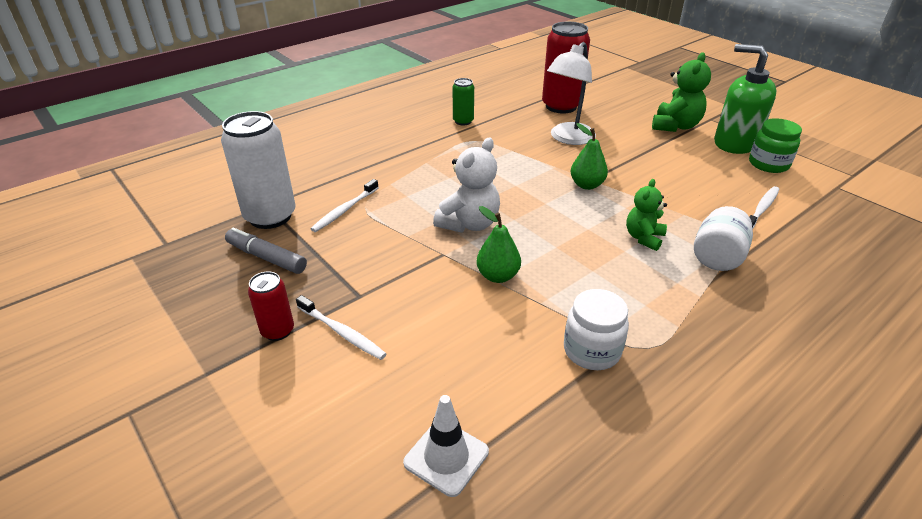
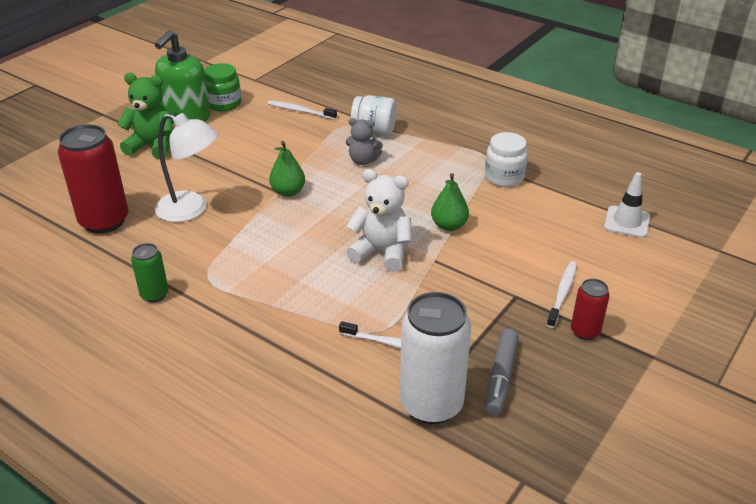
camera: 105 degrees left, 0 degrees up
(643, 238) = (363, 161): green teddy bear -> grey teddy bear

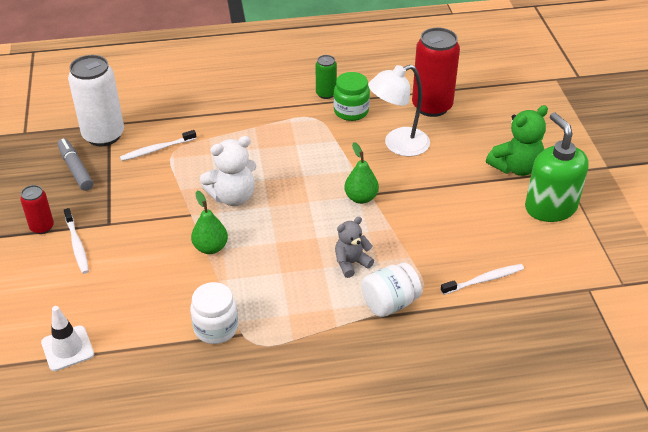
camera: 135 degrees right, 5 degrees up
(224, 104) = (553, 241): green jar -> green jar (351, 111)

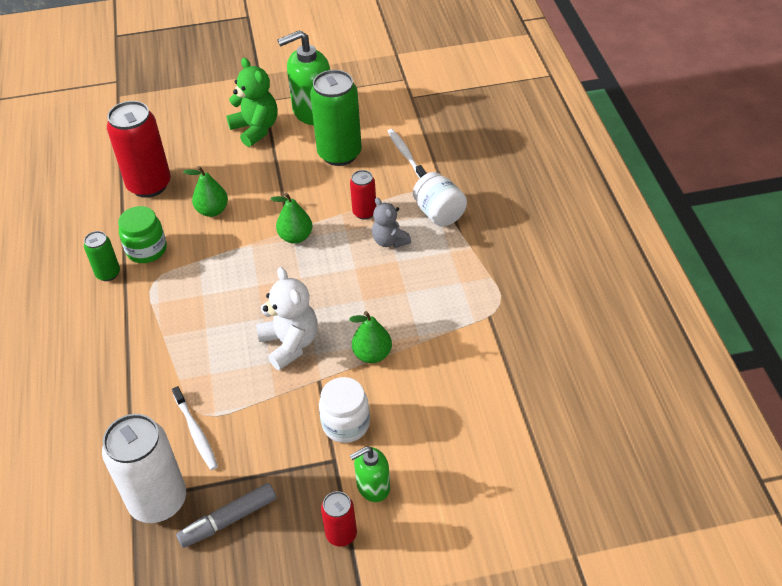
camera: 90 degrees left, 5 degrees up
(67, 348) = (529, 461): white traffic cone -> none
(77, 245) = (373, 486): white toothbrush -> green soap dispenser
(216, 328) = (484, 336): white jar -> white jar (346, 424)
(393, 245) = (364, 212): none -> red can
(398, 145) = (212, 210): white lamp -> green pear
(482, 228) = (339, 154): none -> green can

